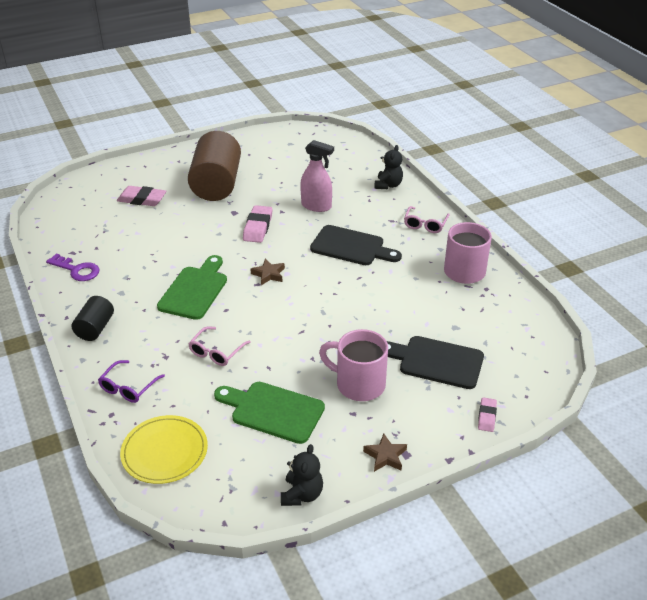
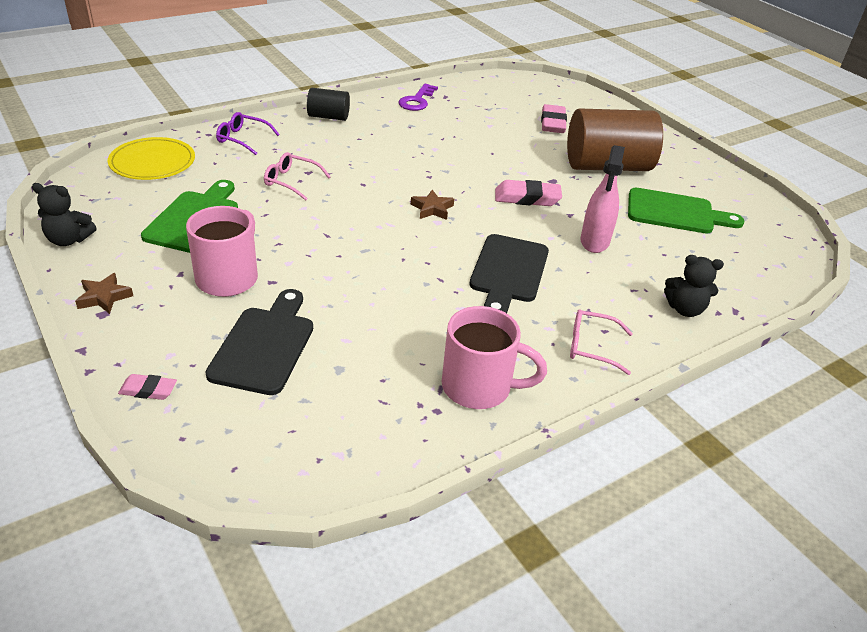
camera: 80 degrees right, 0 degrees up
(195, 290) = (394, 164): green cutting board -> green cutting board (675, 213)

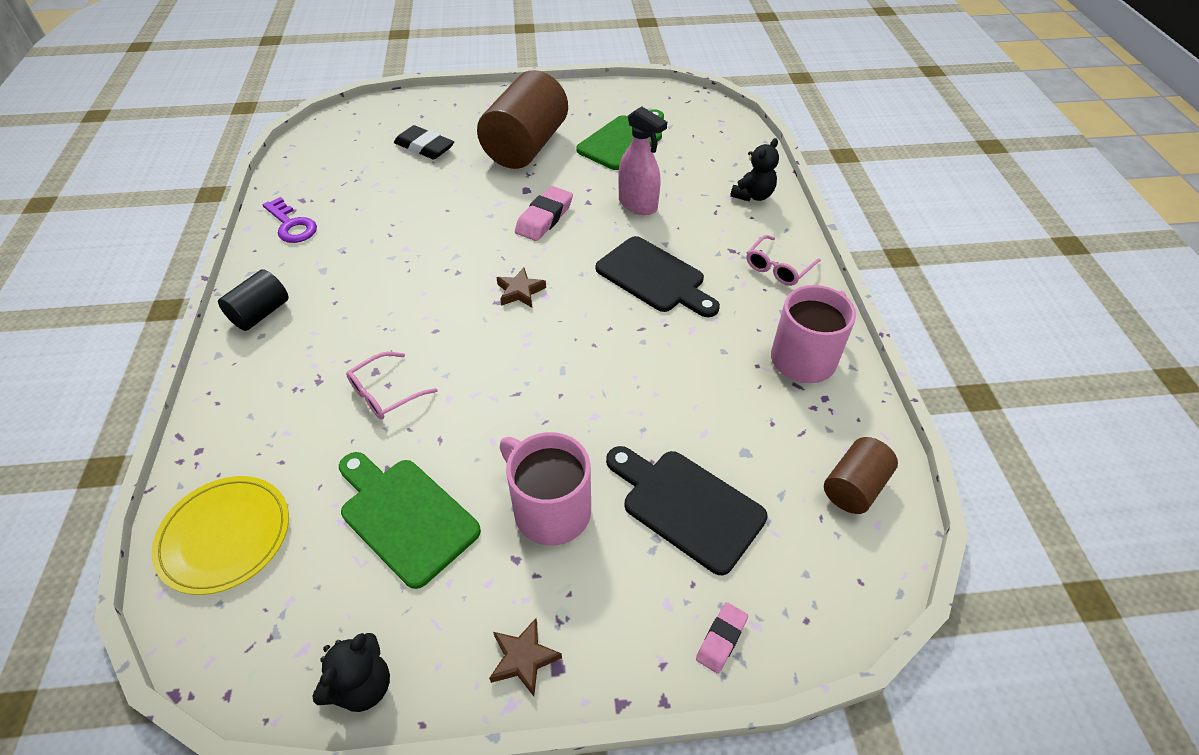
camera: 60 degrees left, 10 degrees up
(242, 139) = (244, 415): purple glasses -> none
(338, 448) = (854, 487): none -> brown cylinder
(553, 123) = (424, 147): pink eraser -> black eraser

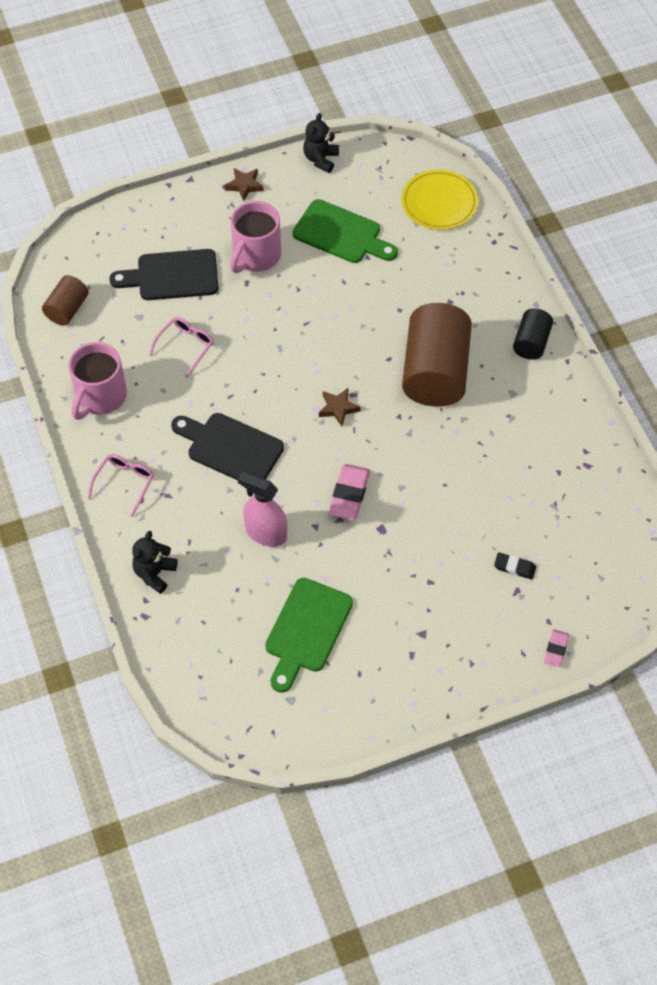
camera: 165 degrees right, 10 degrees up
(291, 225) = (573, 433): purple key -> none
(385, 393) = (397, 303): pink glasses -> pink glasses (185, 346)
(424, 147) = (514, 567): black eraser -> black eraser, size x0.59
(526, 146) = (408, 595): brown cylinder -> brown cylinder (435, 372)
(550, 509) = (256, 256): pink mug -> pink mug turned 90 degrees clockwise
(687, 506) = (172, 276): black cutting board -> black cutting board turned 150 degrees clockwise
(721, 639) = (143, 215): pink eraser -> pink eraser (556, 649)

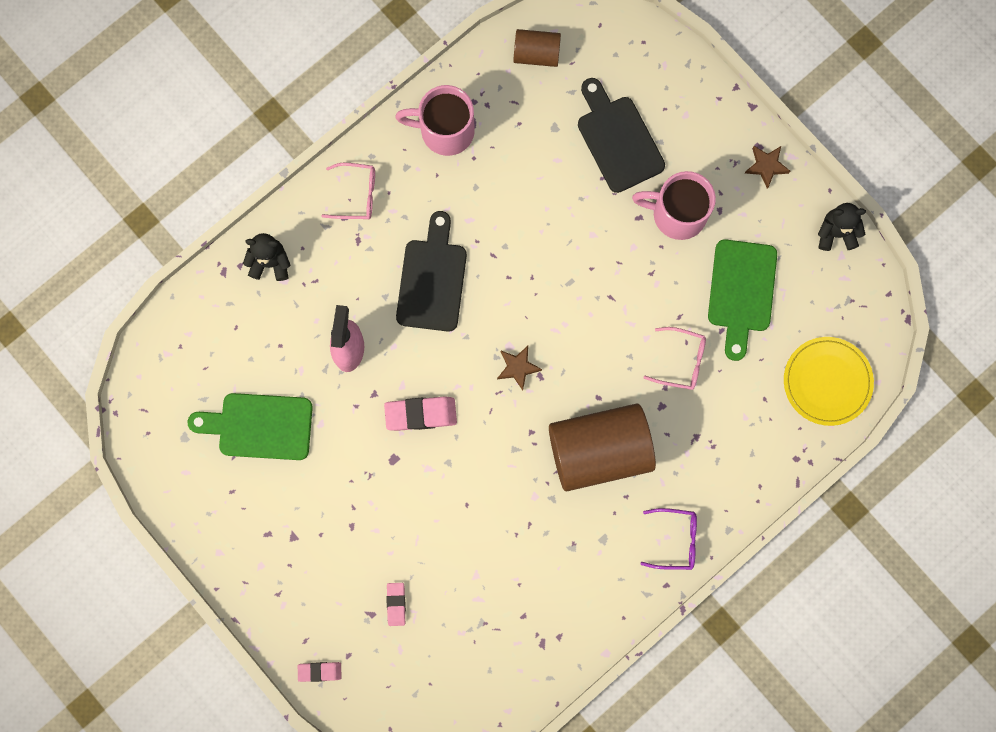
camera: 70 degrees right, 20 degrees up
(185, 346) = (535, 188): pink glasses -> pink glasses (681, 361)
(514, 567) = (396, 604): black eraser -> pink eraser
(531, 342) = (675, 540): black cylinder -> purple glasses

